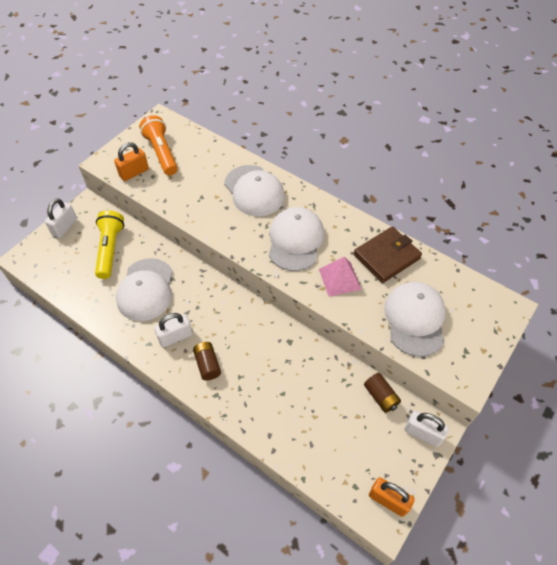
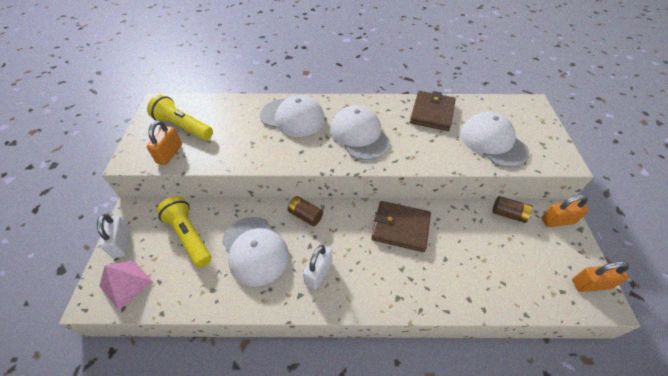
camera: 35 degrees left, 5 degrees down
(161, 153) = (183, 127): orange flashlight -> yellow flashlight
(207, 364) = (367, 277): brown battery -> brown battery (305, 215)
(271, 344) = (400, 228): none -> brown wallet
(339, 279) = (418, 144): pink pyramid -> pink pyramid (126, 284)
(422, 433) = (557, 221): white padlock -> orange padlock

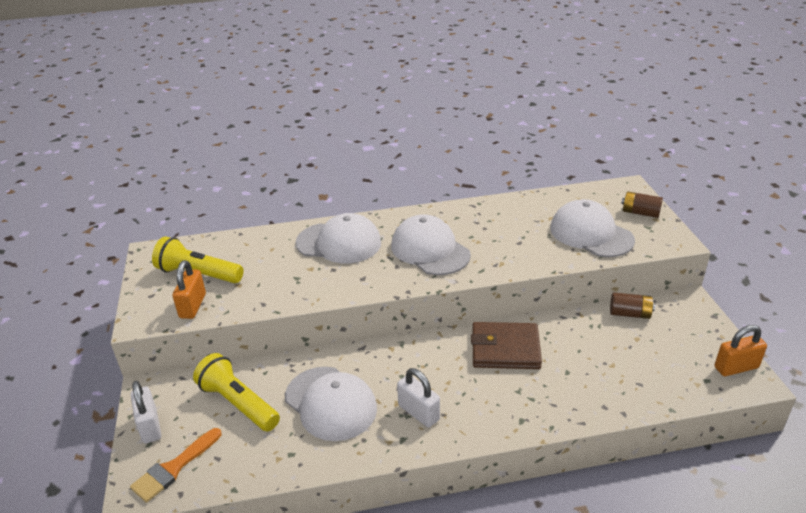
camera: 10 degrees left, 15 degrees down
(126, 284) = (174, 468): pink pyramid -> orange brush
(305, 215) = (383, 356): brown battery -> brown battery (640, 213)
(318, 273) = (418, 412): white padlock -> white padlock turned 60 degrees counterclockwise
(432, 113) = (511, 213): brown wallet -> none
(557, 221) = (687, 311): orange padlock -> none

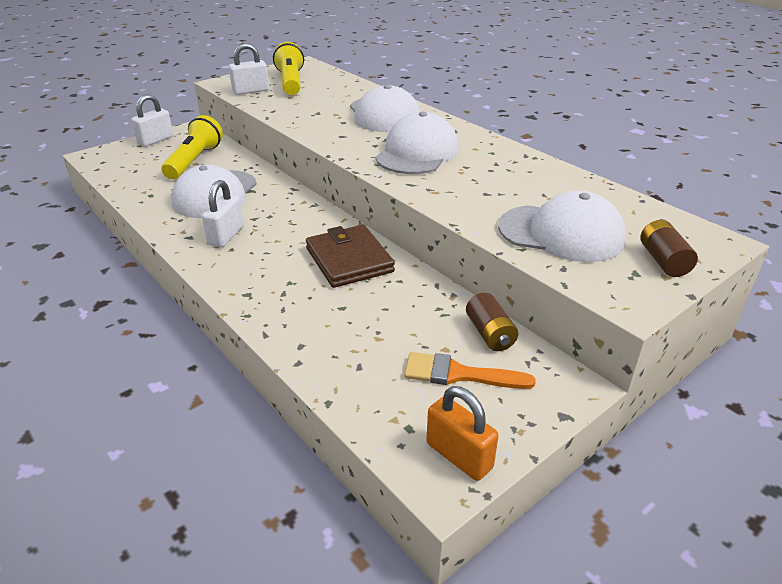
camera: 60 degrees right, 0 degrees up
(174, 468) = (119, 159): orange brush -> orange brush (459, 374)
(193, 306) = (251, 91): orange padlock -> white padlock
(591, 234) = (561, 233): white cap -> white cap turned 90 degrees clockwise

